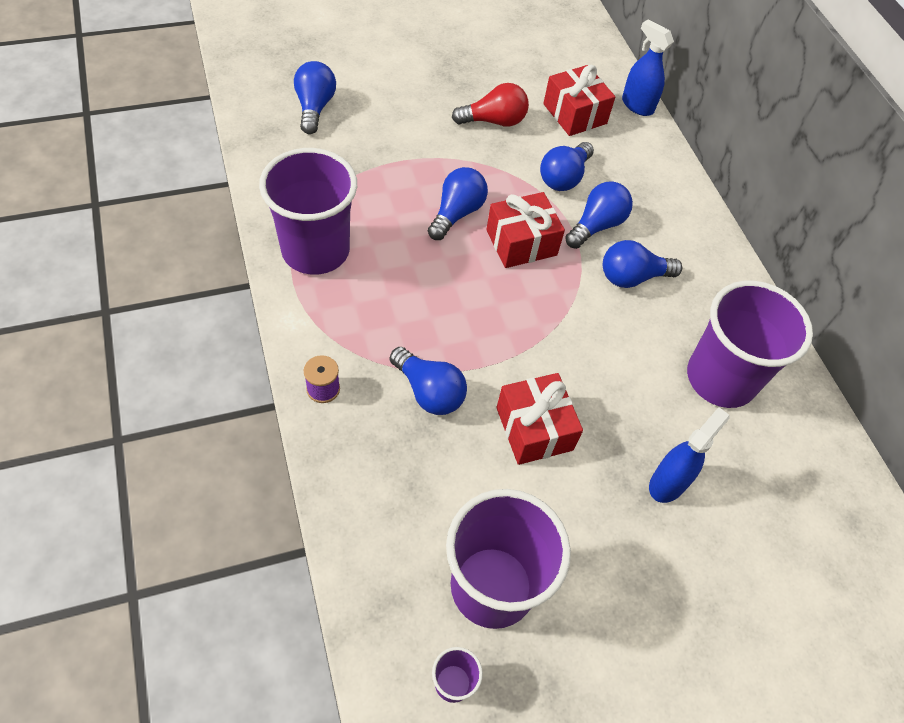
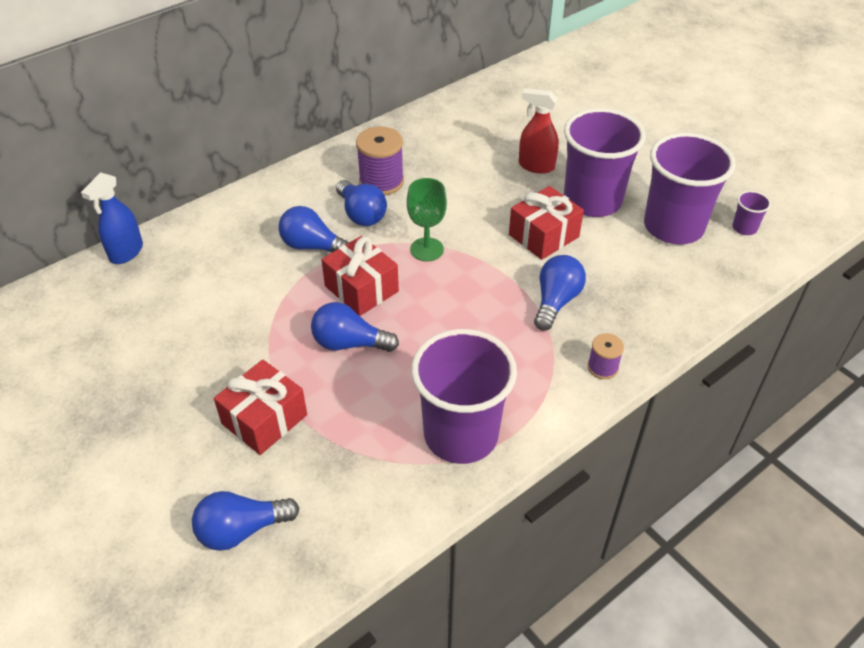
camera: 105 degrees left, 10 degrees down
(494, 121) = (197, 354): red light bulb -> none
(556, 312) = (426, 249): none -> green goblet
(564, 177) = (260, 280): blue light bulb -> none
(575, 114) = (158, 294): red gift -> red gift (264, 419)
(668, 483) = (536, 166): blue spray bottle -> red spray bottle
(683, 312) = (381, 182): none -> purple spool
(720, 378) = (432, 155): purple cup -> purple cup (592, 201)

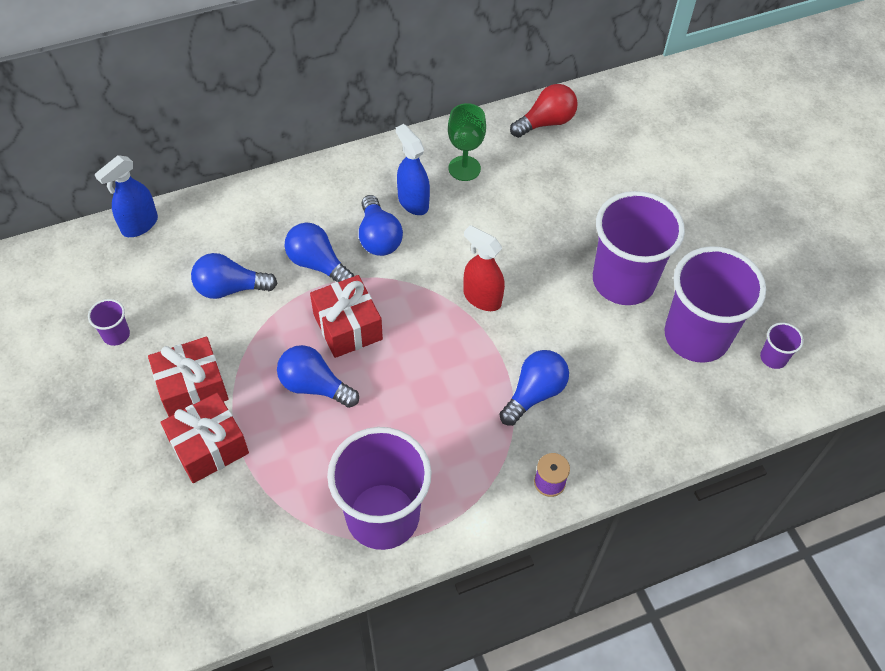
camera: 15 degrees right, 10 degrees up
(134, 347) = (116, 335): none -> purple cup
(241, 530) = (153, 554): blue light bulb -> blue light bulb (230, 288)
(381, 182) = (413, 202): purple spool -> blue spray bottle
(426, 249) = (428, 297): green goblet -> green goblet (464, 168)
(472, 103) = (546, 122): none -> red light bulb
(536, 166) = (581, 222): red spray bottle -> red spray bottle (482, 298)
(543, 236) = (554, 311): red gift -> red gift (192, 387)

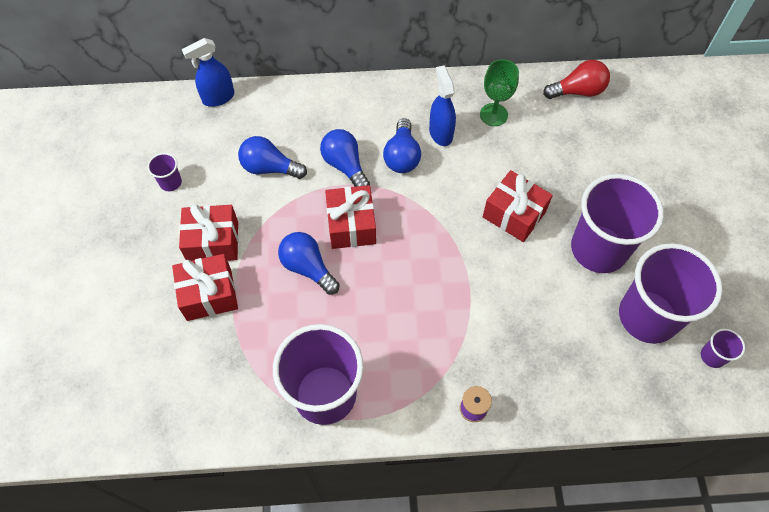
camera: 20 degrees right, 5 degrees up
(482, 298) = (470, 231): red spray bottle -> none
(522, 268) = (514, 214): none -> red gift
(534, 393) = (486, 327): blue light bulb -> none

